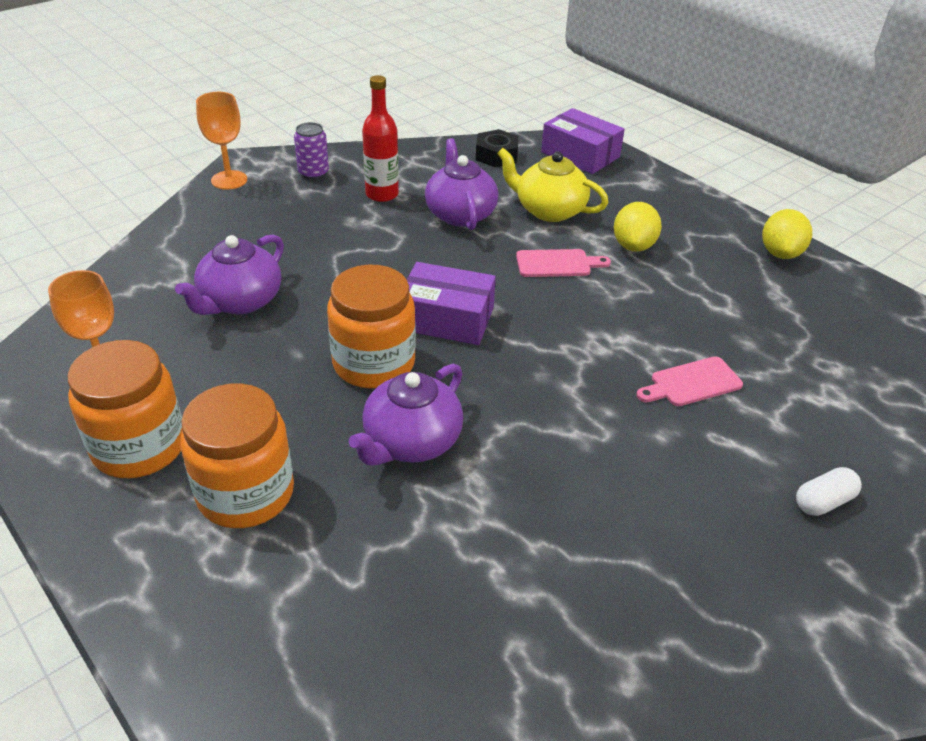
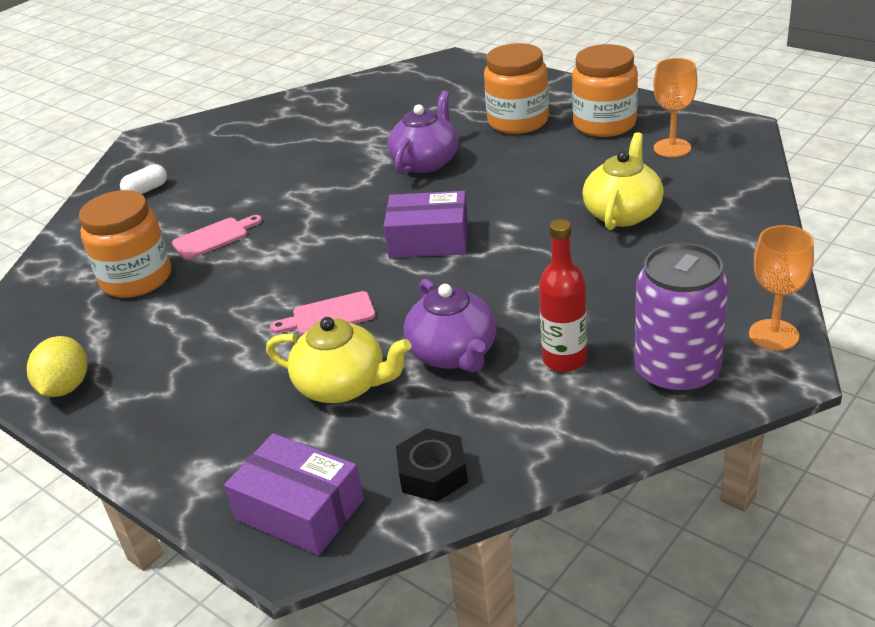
camera: 175 degrees right, 5 degrees down
(240, 301) = (623, 213): purple teapot -> yellow teapot
(313, 173) = (677, 372): purple can -> purple can, size x1.92
(374, 363) = (476, 196): orange jar -> orange jar (137, 279)
(633, 246) = (240, 357): yellow lemon -> none

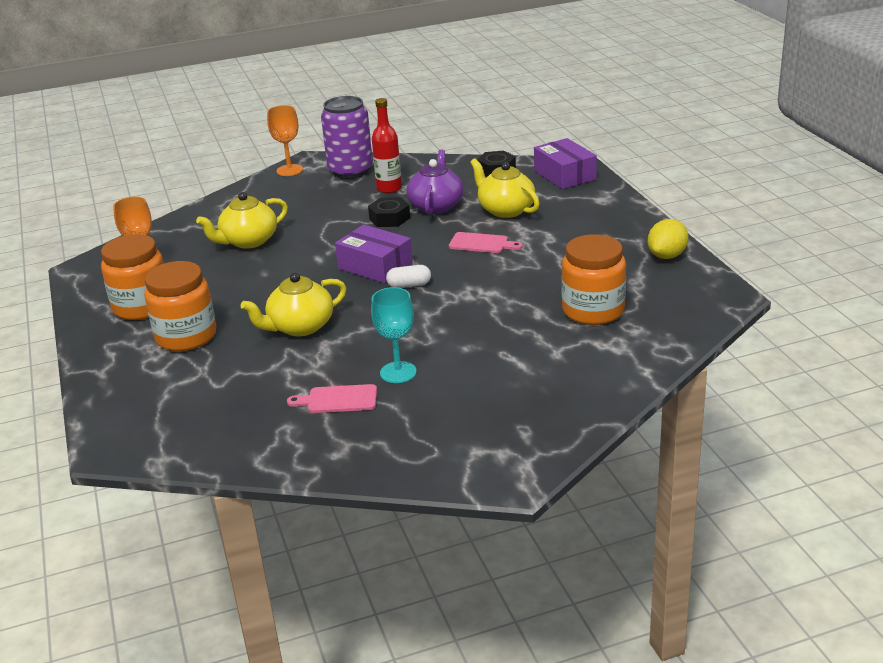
camera: 150 degrees left, 5 degrees down
(146, 190) = (545, 397): white capsule -> white capsule (409, 285)
(214, 237) = (515, 323): pink cutting board -> pink cutting board (338, 400)
(291, 163) = (398, 372): none -> turquoise goblet
(426, 162) = (300, 327): purple teapot -> yellow teapot
(494, 308) = (389, 218): none -> black nut

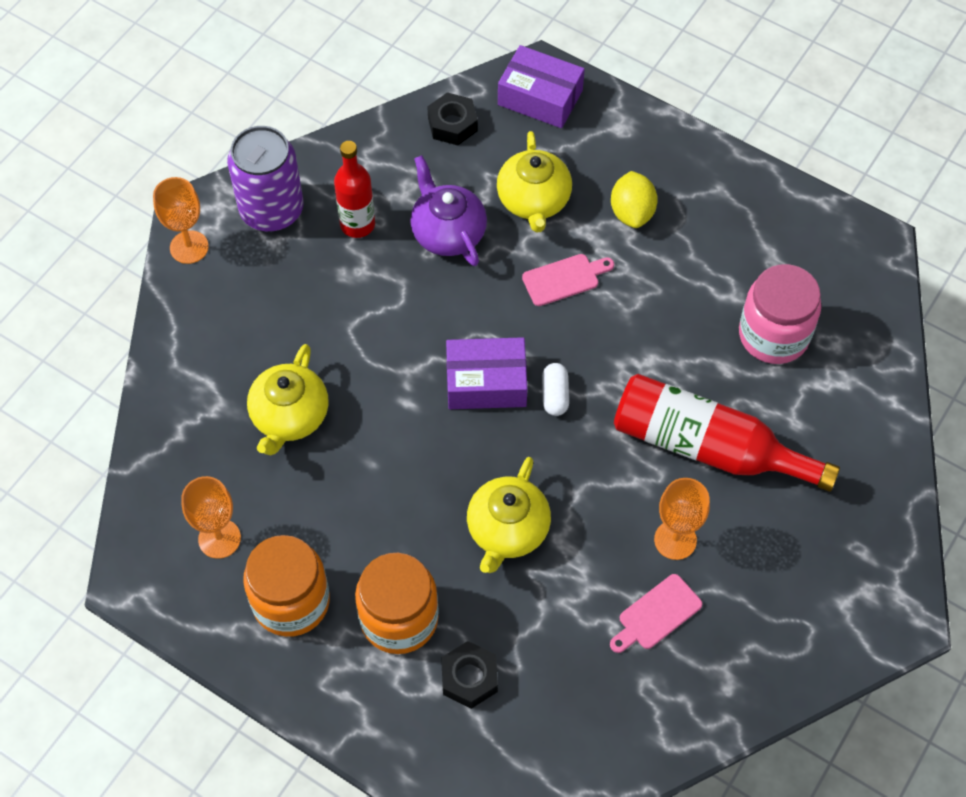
camera: 40 degrees left, 30 degrees up
(389, 218) = (416, 284): black nut -> black nut (469, 678)
(398, 372) = (675, 540): turquoise goblet -> orange goblet
(409, 285) = (555, 395): white capsule -> white capsule turned 45 degrees counterclockwise
(478, 341) = (707, 447): none -> red bottle
(505, 210) = (533, 201): yellow teapot -> yellow teapot turned 105 degrees counterclockwise
(593, 310) = (773, 335): orange jar -> pink jar
(667, 256) = (769, 202): yellow lemon -> yellow lemon (632, 212)

